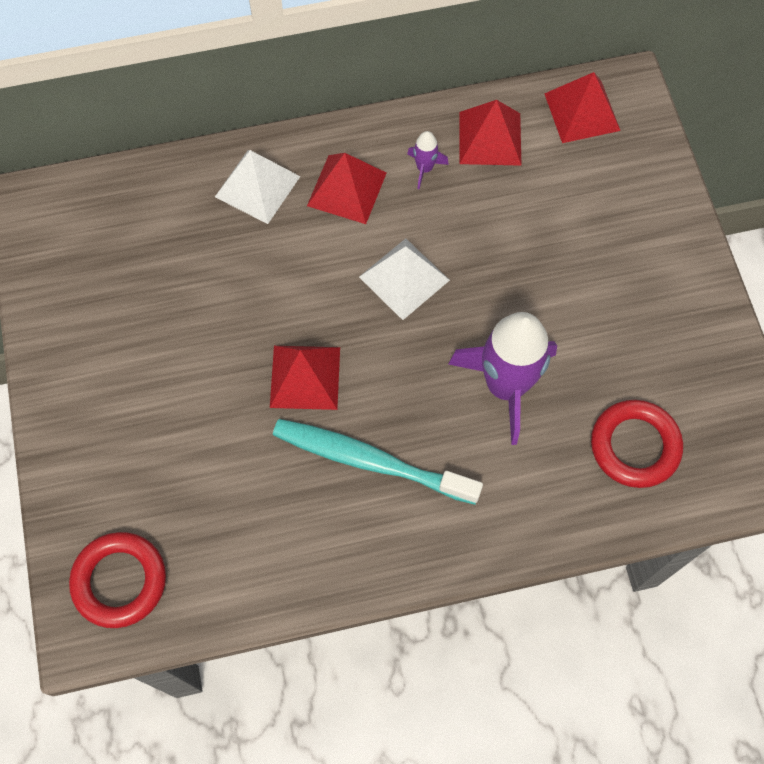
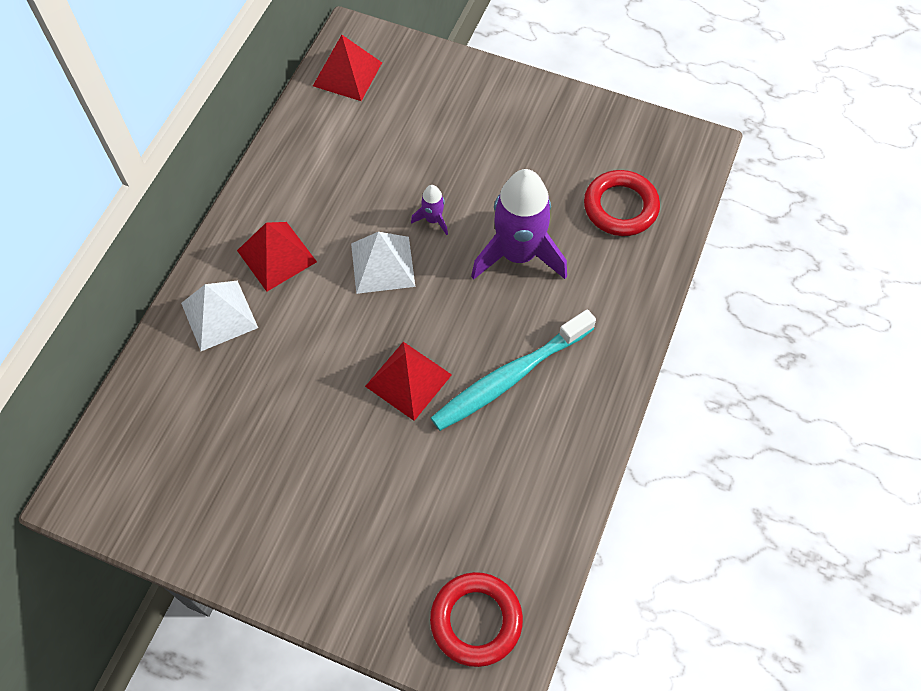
camera: 55 degrees left, 5 degrees down
(424, 168) = (305, 195): purple rocket -> purple rocket (433, 219)
(490, 138) = (318, 140): red pyramid -> none

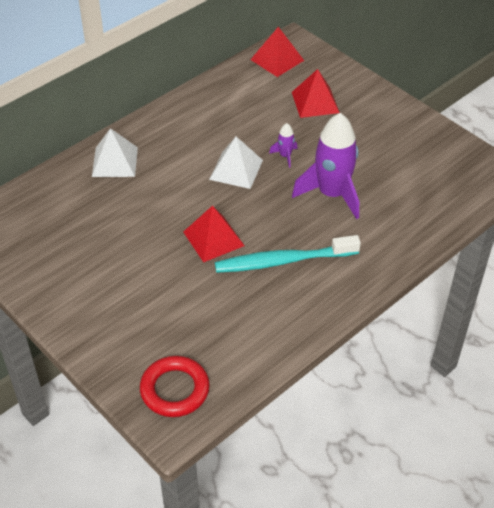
camera: 25 degrees right, 15 degrees down
(276, 256) = (170, 142): red pyramid -> red pyramid (315, 102)
(620, 207) = (422, 191): red ring -> none

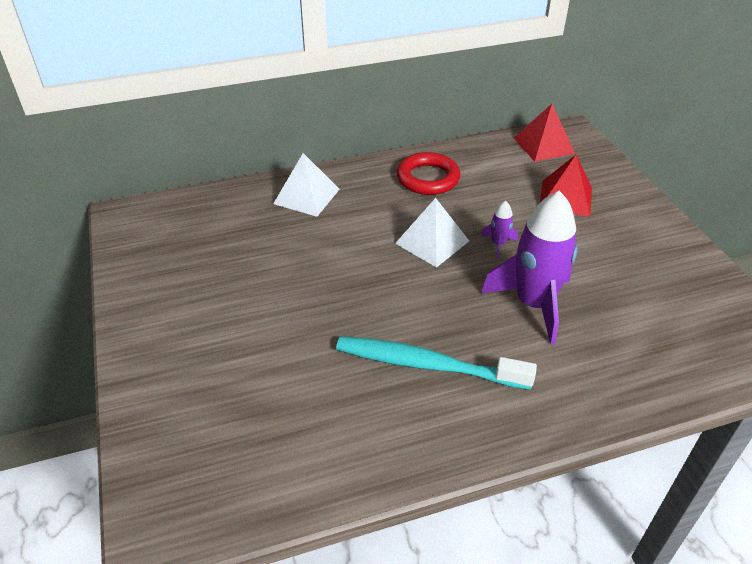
camera: 25 degrees right, 5 degrees down
(175, 390) = (193, 480): red ring -> red ring (428, 178)
(213, 238) = (359, 309): red pyramid -> none

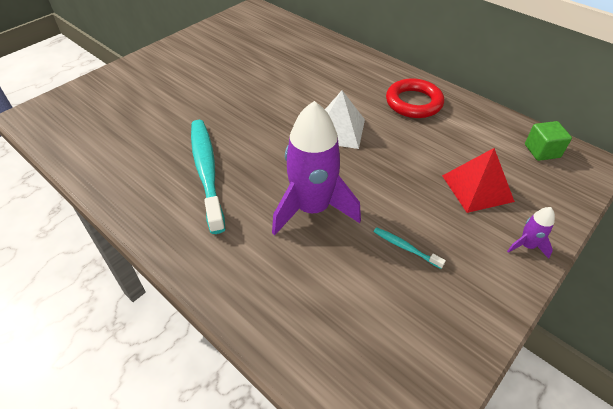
camera: 60 degrees right, 5 degrees up
(306, 196) = (334, 59): white pyramid -> none
(498, 244) = (369, 166): purple rocket -> purple rocket (526, 245)
(543, 145) = (542, 151): red pyramid -> green cube
(611, 267) = (405, 247): none -> turquoise toothbrush

